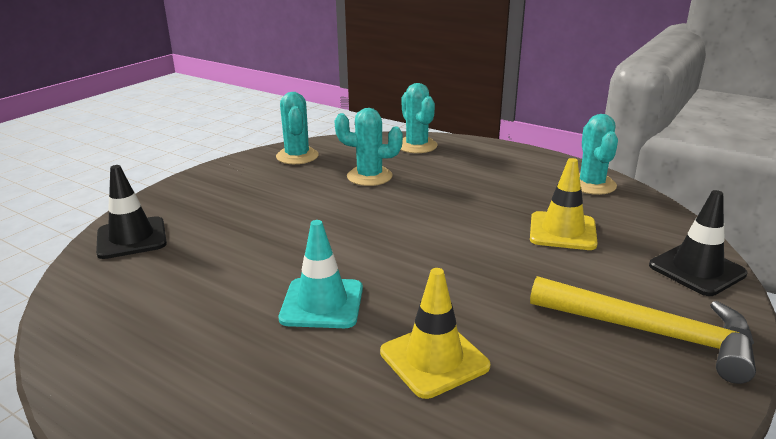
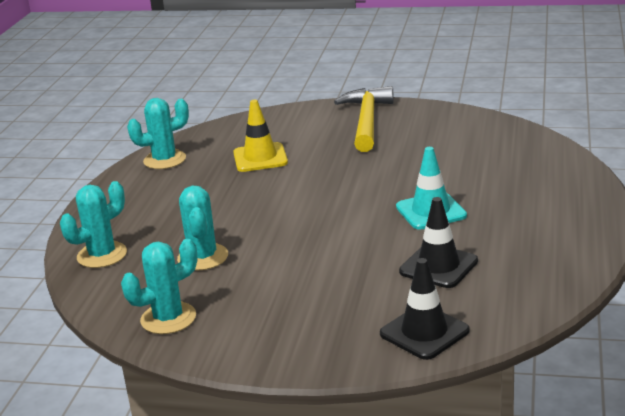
camera: 110 degrees left, 0 degrees up
(434, 359) = (448, 165): yellow traffic cone -> none
(697, 270) = (284, 117): black traffic cone -> black traffic cone (438, 266)

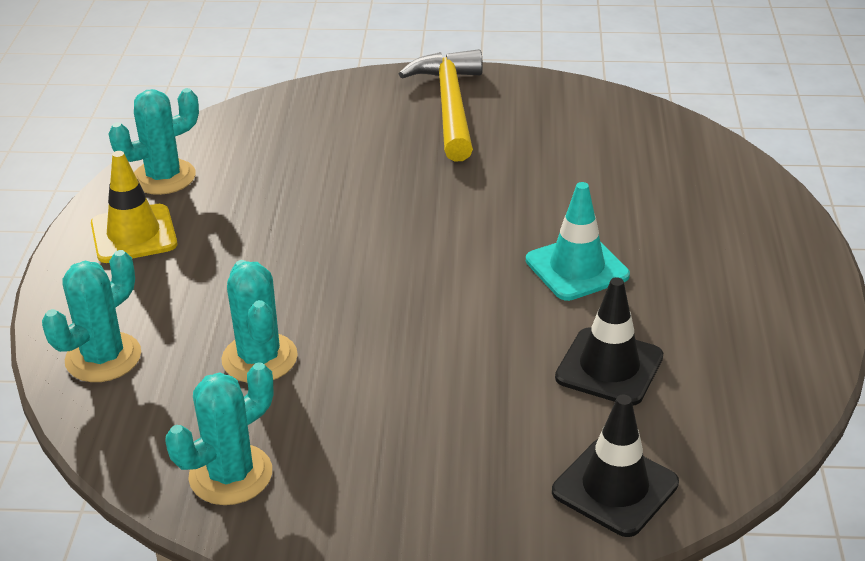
camera: 10 degrees left, 10 degrees up
(260, 158) = (307, 173): yellow traffic cone -> yellow traffic cone (134, 234)

